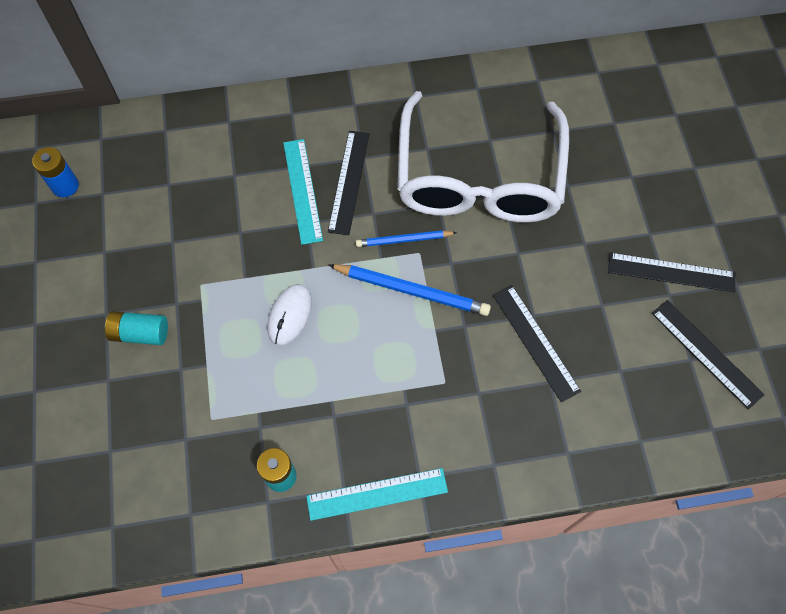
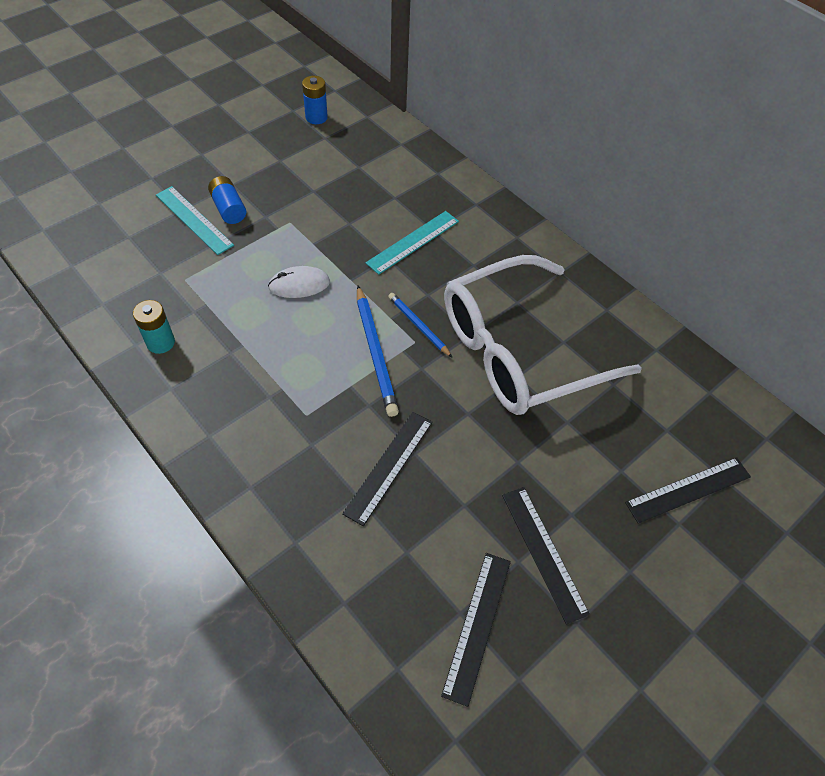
camera: 55 degrees right, 10 degrees down
(140, 333) = (229, 208): turquoise battery -> blue battery
(349, 182) = (444, 266): black ruler -> black ruler (688, 490)
(377, 494) = (178, 413): turquoise ruler -> turquoise ruler (194, 220)

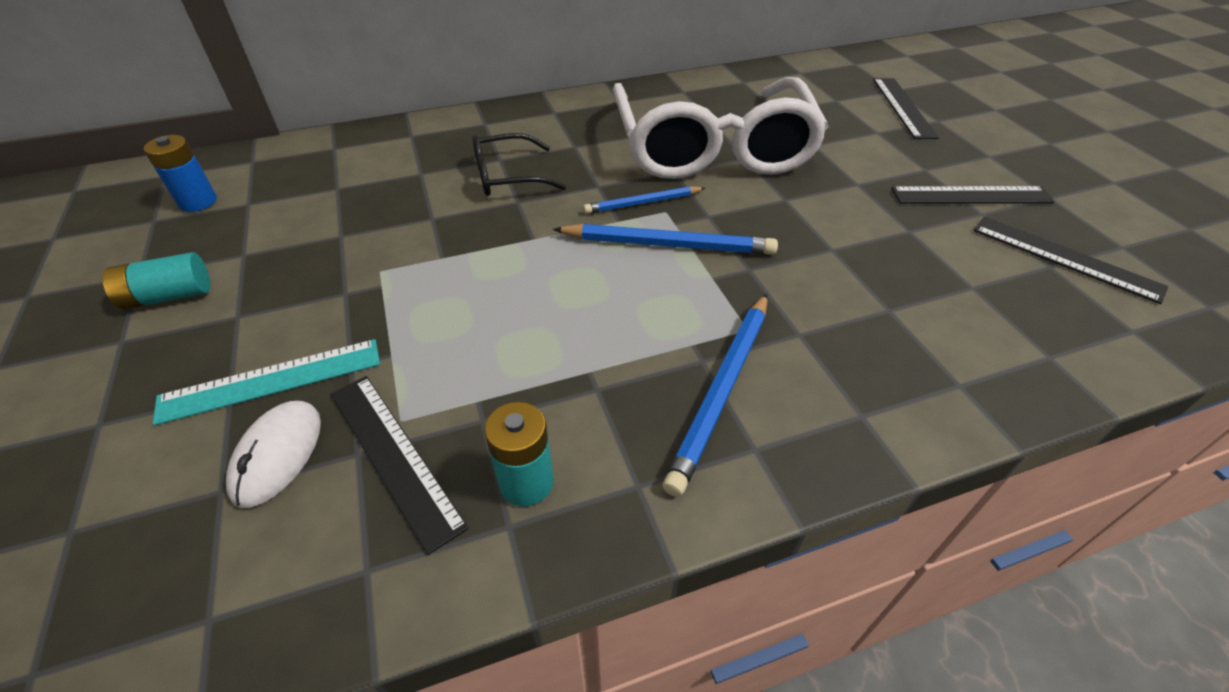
camera: 65 degrees left, 10 degrees down
(229, 208) = (288, 331): blue battery -> none
(236, 151) = (168, 296): none -> turquoise battery
(248, 411) = (722, 390): none -> blue pencil
(299, 285) = (509, 286): white mouse -> white mouse (277, 455)
(389, 466) = (848, 273): black ruler -> black ruler (393, 456)
(413, 242) = (507, 177): turquoise ruler -> black glasses

